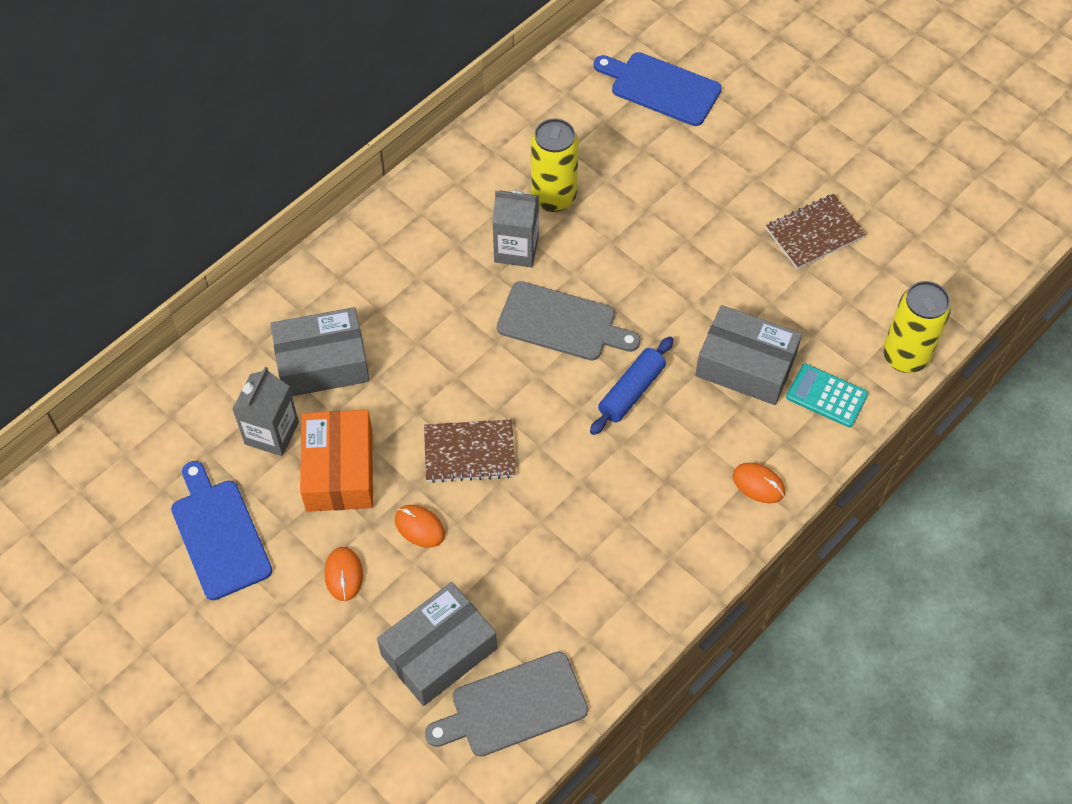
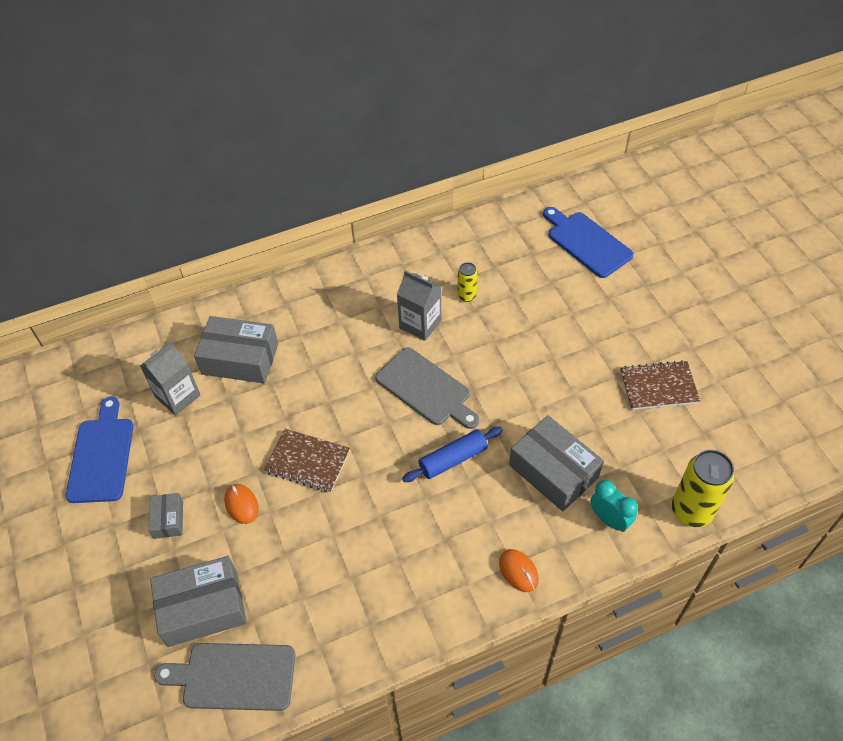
camera: 25 degrees right, 5 degrees down
(339, 470) = (208, 440): orange box -> none
(344, 575) = (168, 519): orange mouse -> grey box
(553, 197) = (467, 296): yellow can -> yellow can, size x0.53
(826, 396) = (609, 519): turquoise calculator -> turquoise clock

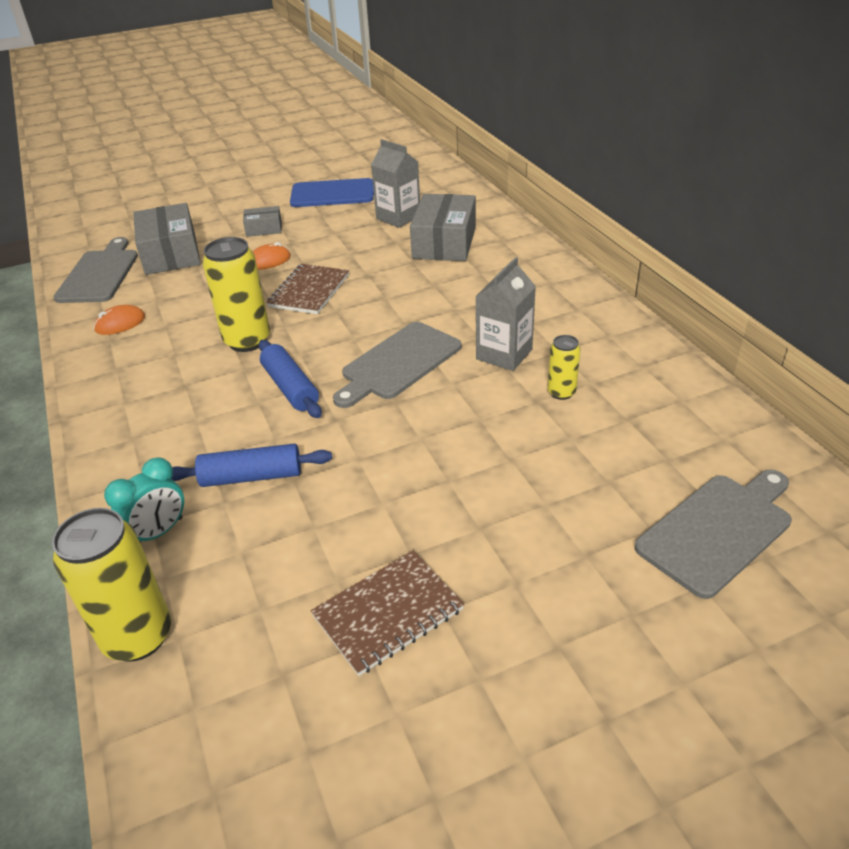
camera: 90 degrees right, 15 degrees down
(384, 501) = (247, 341): none -> yellow can
(518, 571) = (120, 443): orange mouse -> orange mouse (120, 323)
(553, 471) = (251, 476): grey box -> blue rolling pin
(587, 242) = (718, 530): blue cutting board -> grey cutting board
(658, 386) = (388, 613): brown notebook -> brown notebook turned 60 degrees clockwise

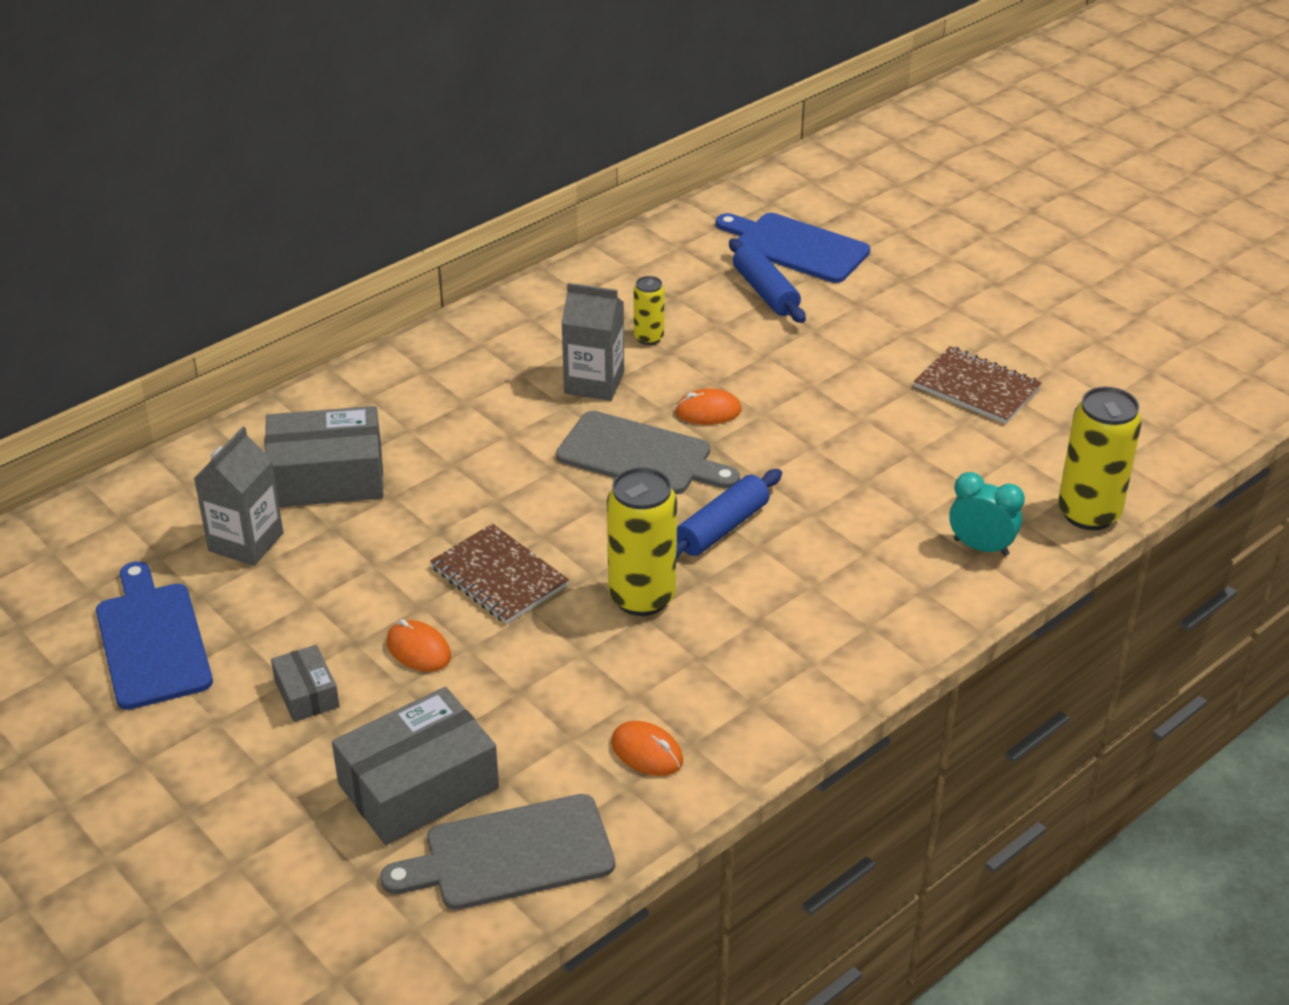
camera: 110 degrees left, 0 degrees up
(251, 476) = (875, 511): blue rolling pin -> blue rolling pin (765, 292)
(309, 291) = (499, 577): brown notebook -> brown notebook turned 45 degrees clockwise
(438, 407) = (708, 411): none -> orange mouse
(718, 530) = (796, 247): grey cutting board -> blue cutting board

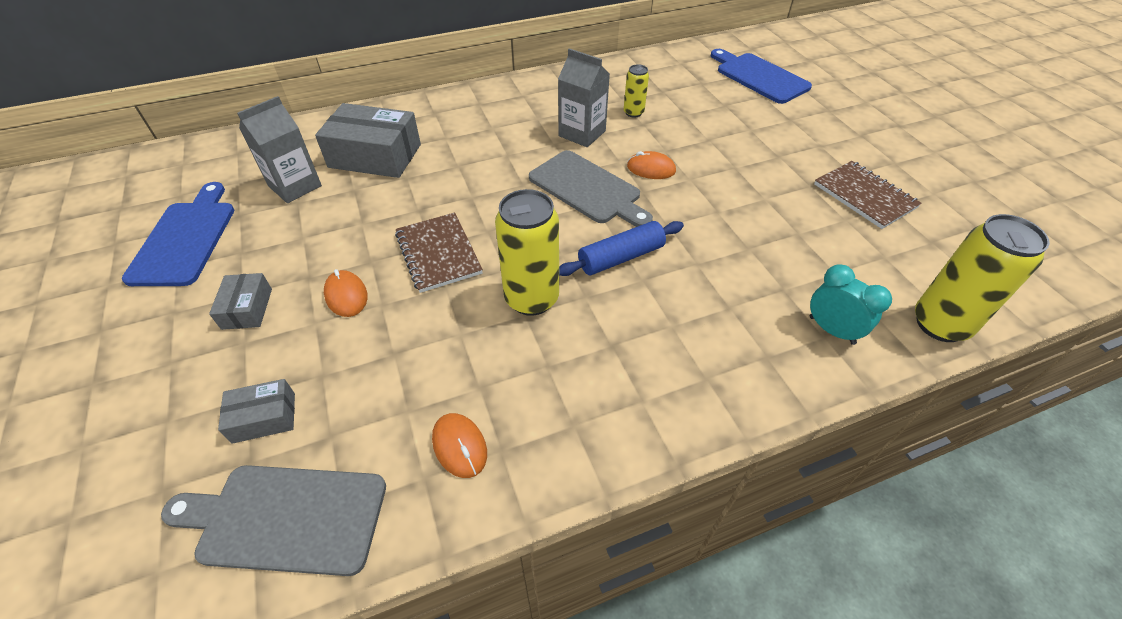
camera: 20 degrees right, 10 degrees up
(418, 786) = (264, 417): grey box -> grey box, size x0.51
(765, 292) = (726, 100): blue rolling pin -> none

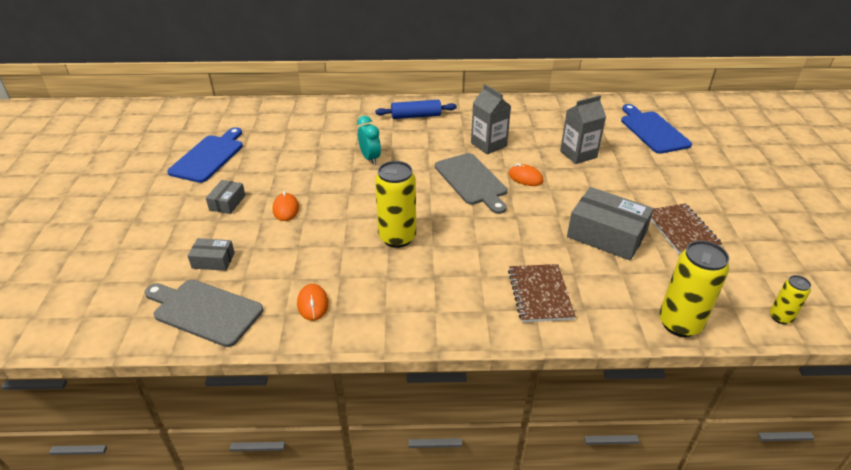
camera: 20 degrees right, 10 degrees down
(295, 186) = (283, 140): grey carton -> grey carton (578, 154)
(375, 156) = (341, 131): grey box -> grey box (606, 235)
(438, 253) = (352, 198): brown notebook -> brown notebook (540, 294)
(621, 257) = (470, 228): blue rolling pin -> blue rolling pin (416, 116)
(633, 113) = (535, 138): yellow can -> yellow can (780, 317)
(831, 330) = (593, 306): turquoise clock -> turquoise clock (370, 158)

